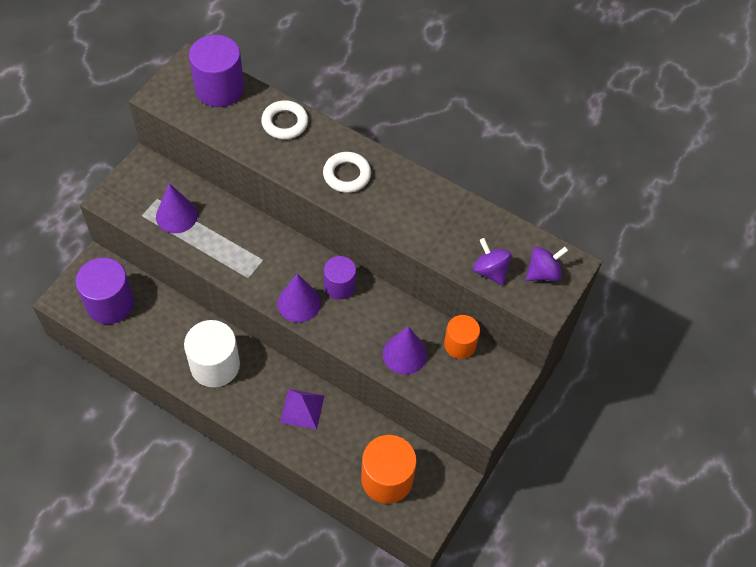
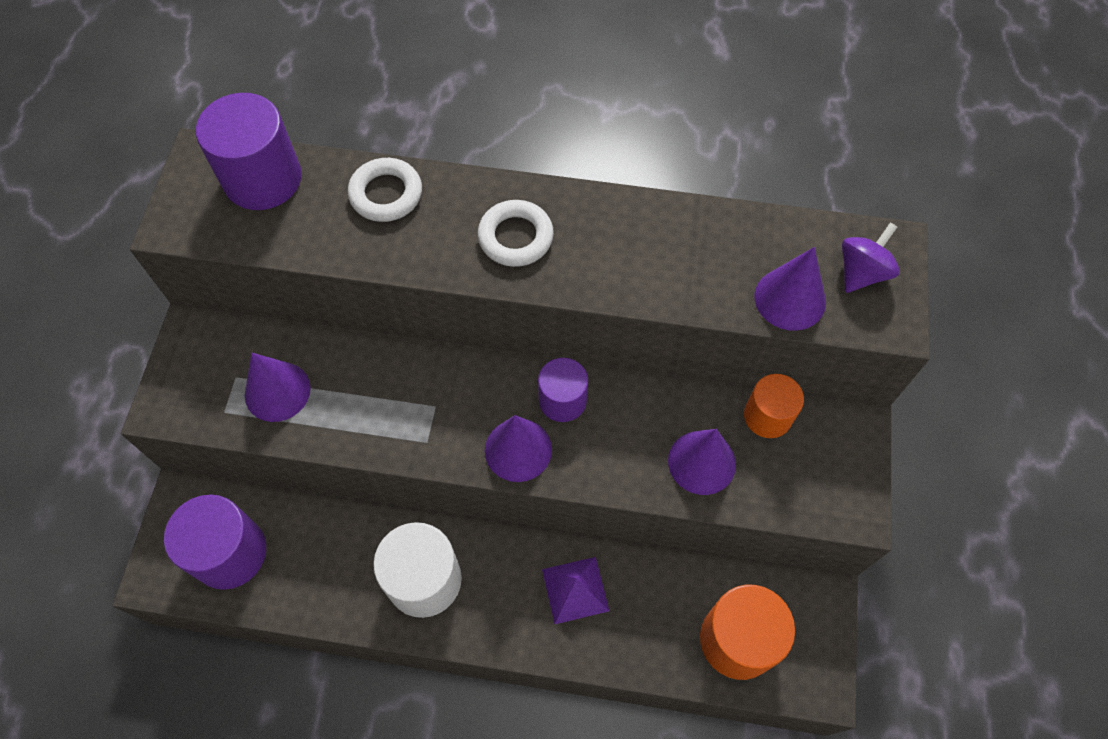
camera: 20 degrees left, 5 degrees up
(490, 271) = (790, 299): purple spinning top -> purple cone

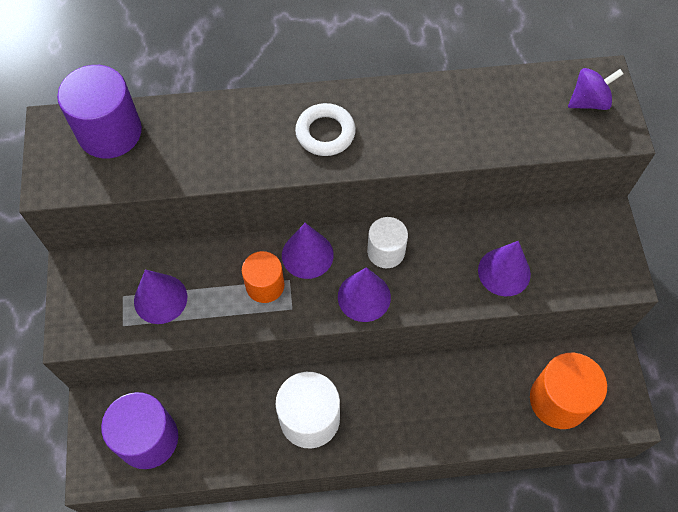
camera: 15 degrees left, 0 degrees up
(386, 194) = (213, 122): white ring -> none
(562, 400) = (386, 251): purple cylinder -> white cylinder
(575, 589) = (427, 395): purple pyramid -> none
(767, 416) = (541, 226): orange cylinder -> orange cylinder (265, 285)
(790, 299) = (543, 132): purple cone -> purple cone (307, 255)
(861, 272) = (589, 101): purple spinning top -> purple spinning top turned 45 degrees clockwise

